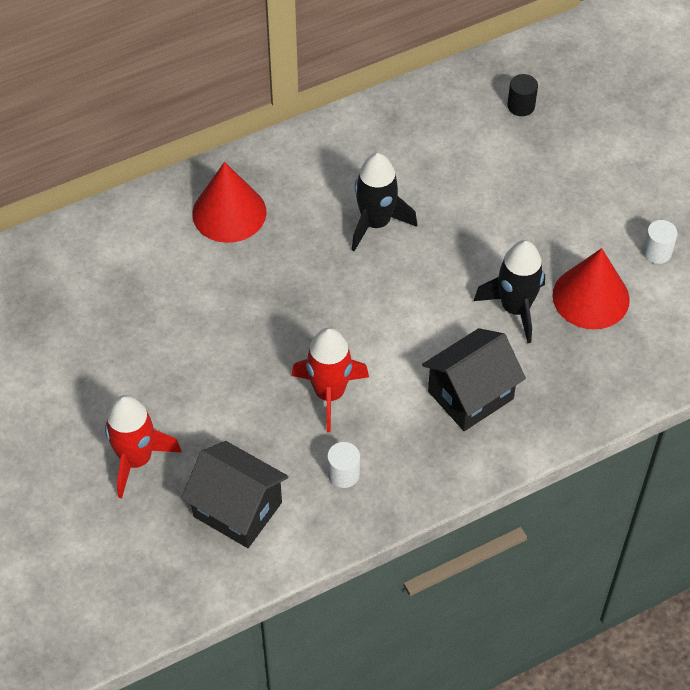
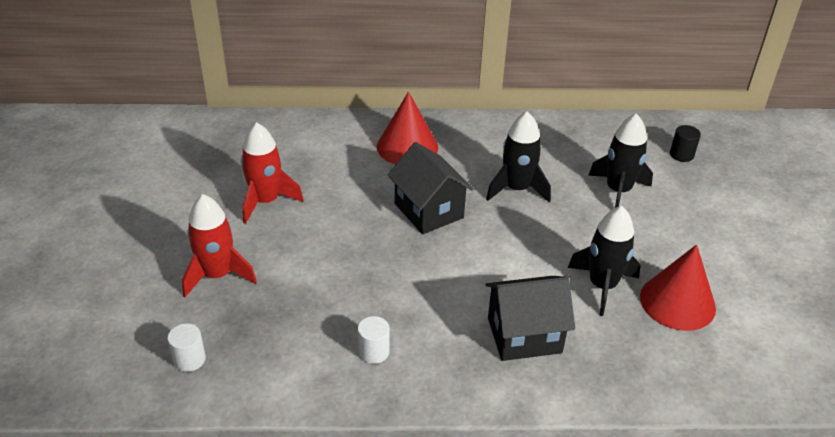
camera: 25 degrees right, 15 degrees down
(237, 509) = (267, 342): black house -> black house (428, 210)
(329, 394) = (402, 288): red rocket -> red rocket (266, 201)
(478, 183) = (618, 191): none -> black rocket
(657, 252) = (758, 290): white cylinder -> white cylinder (189, 359)

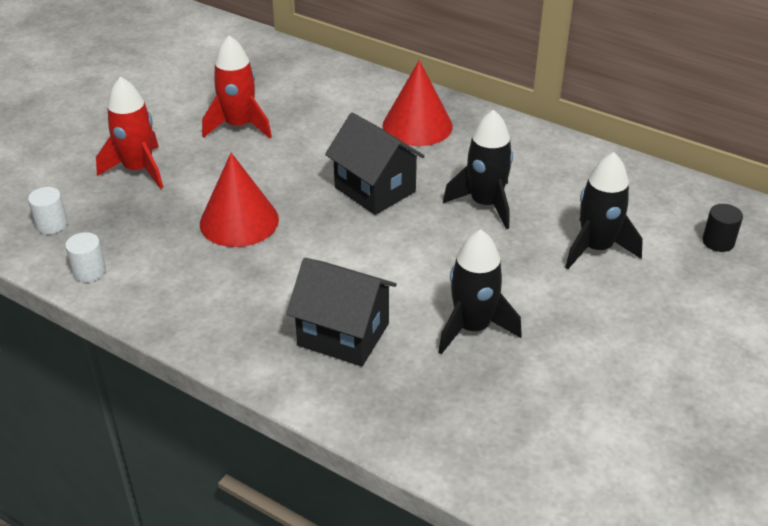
camera: 35 degrees right, 0 degrees up
(374, 352) = (196, 285): white cylinder -> white cylinder (89, 271)
(428, 210) = (375, 189): black house -> black house turned 45 degrees counterclockwise
(677, 302) = (537, 378): red cone -> red cone (239, 221)

